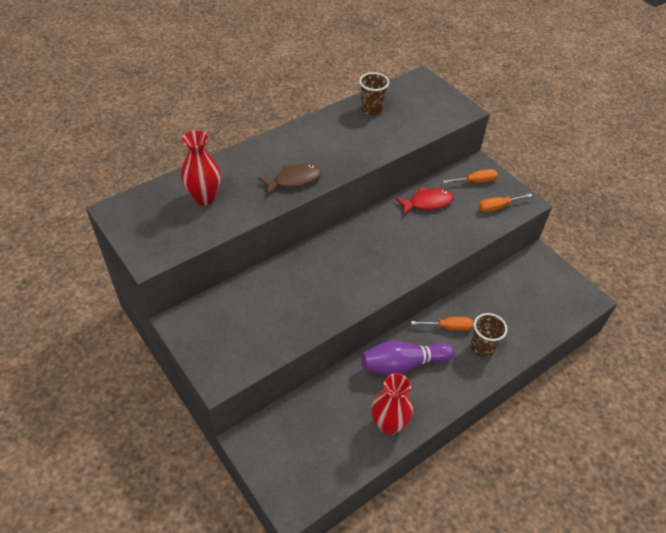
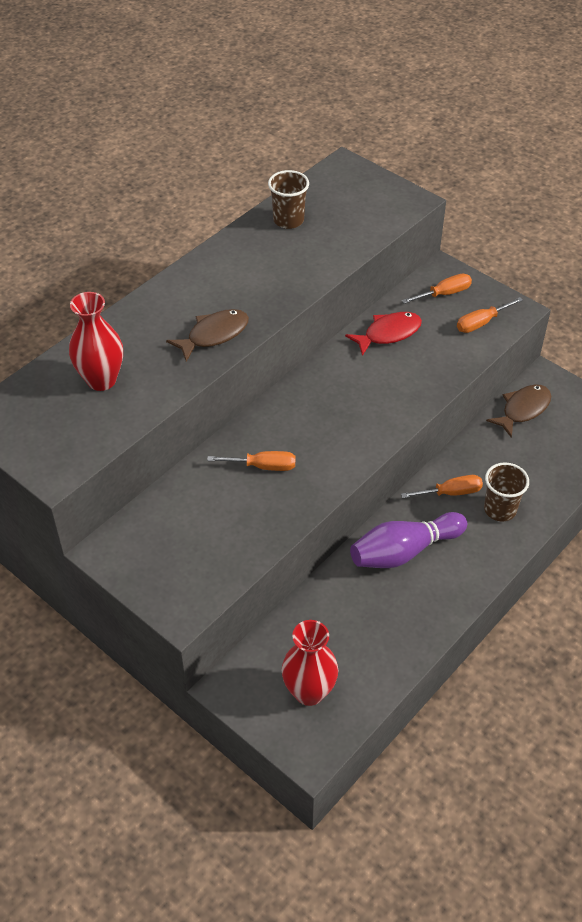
camera: 10 degrees left, 0 degrees up
(310, 282) = (263, 466): none -> orange screwdriver
(388, 424) = (405, 629): red vase -> red vase (309, 692)
(517, 276) = (523, 409): none -> brown fish

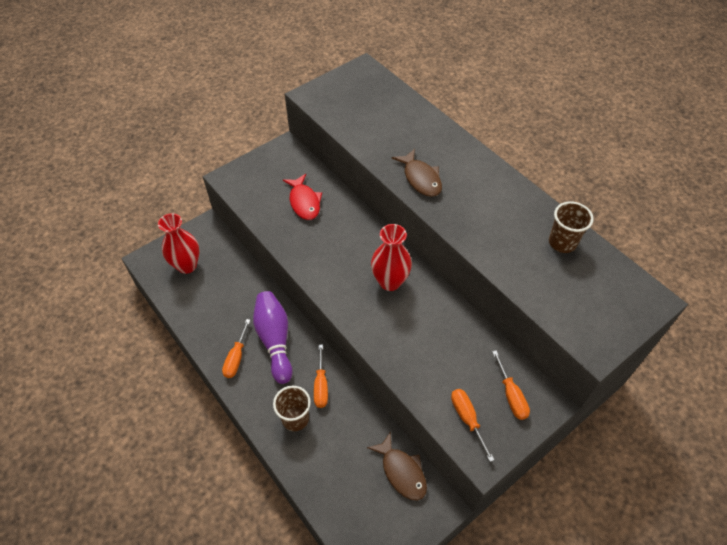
camera: 100 degrees right, 5 degrees up
(101, 380) = (386, 118): red vase -> red vase (390, 282)
(263, 466) = (331, 231): orange screwdriver -> orange screwdriver (236, 358)
(388, 333) = (460, 337): red fish -> red fish (304, 202)

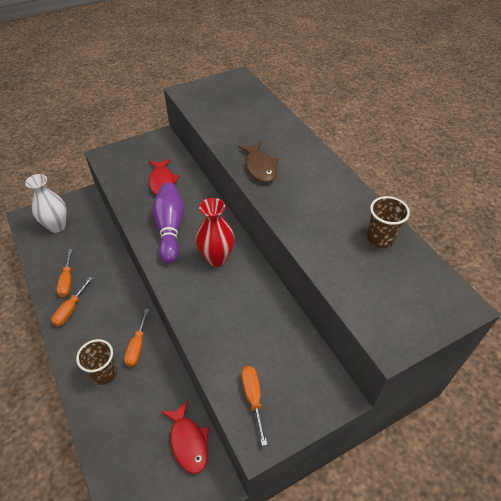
camera: 10 degrees right, 5 degrees down
(187, 265) = (57, 226): red vase -> white vase
(275, 340) = (109, 299): purple bowling pin -> purple bowling pin (170, 228)
(402, 471) = (188, 442): brown fish -> red fish
(511, 395) = (304, 382): orange screwdriver -> orange screwdriver (67, 281)

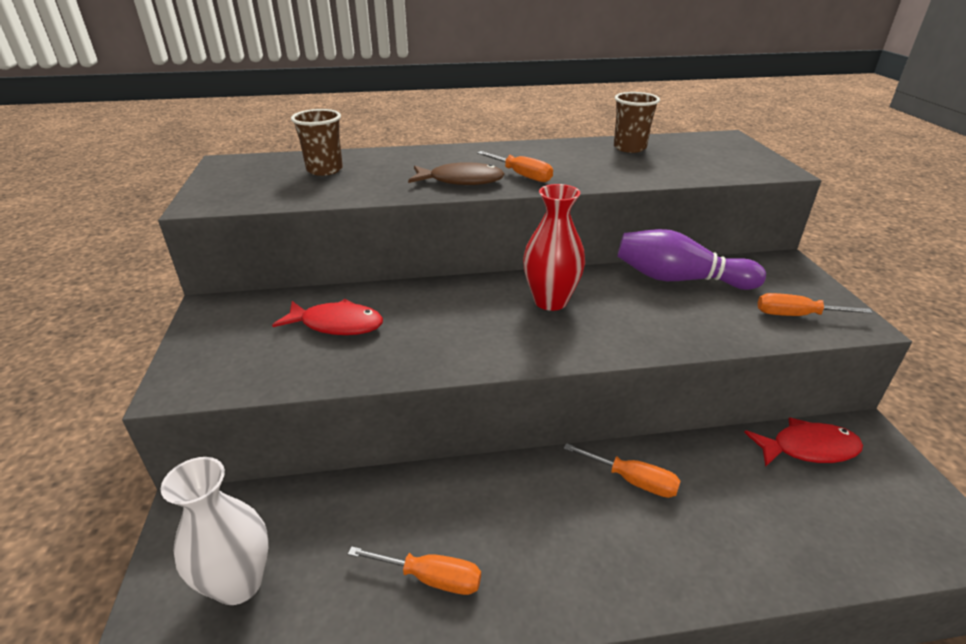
camera: 70 degrees left, 15 degrees down
(70, 309) = (514, 580): orange screwdriver -> orange screwdriver (522, 175)
(104, 373) = (682, 538): brown cup -> brown cup (324, 170)
(170, 228) = (461, 333): purple bowling pin -> purple bowling pin (679, 279)

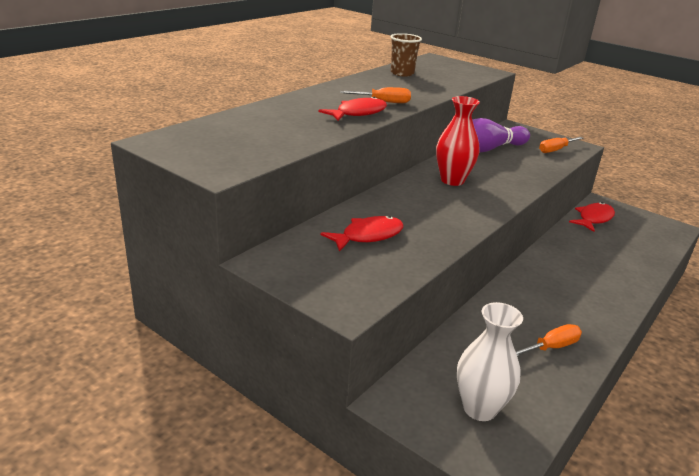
camera: 45 degrees left, 5 degrees down
(324, 170) = (250, 128): brown cup -> none
(461, 181) = (358, 113): brown fish -> red fish
(632, 480) = (559, 263): orange screwdriver -> none

